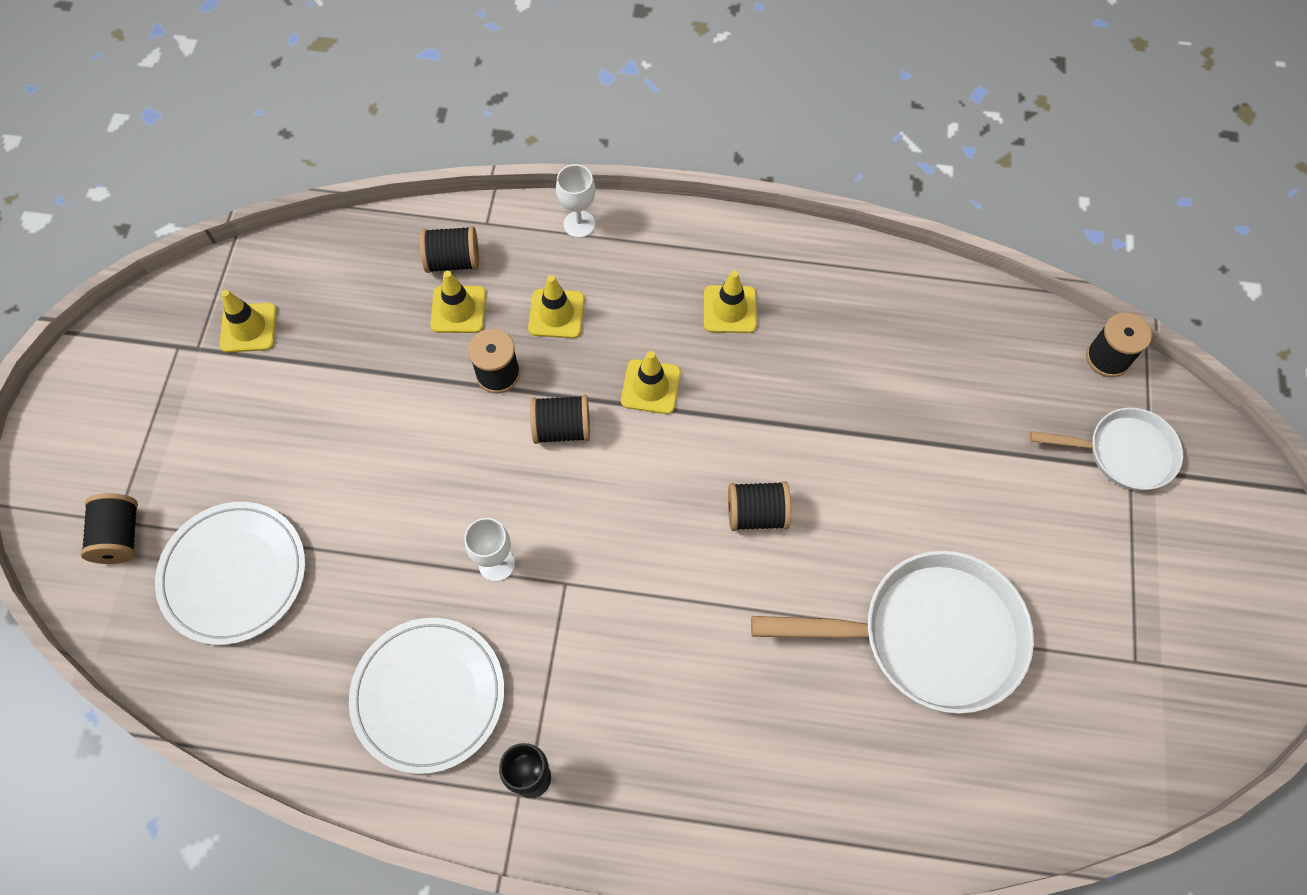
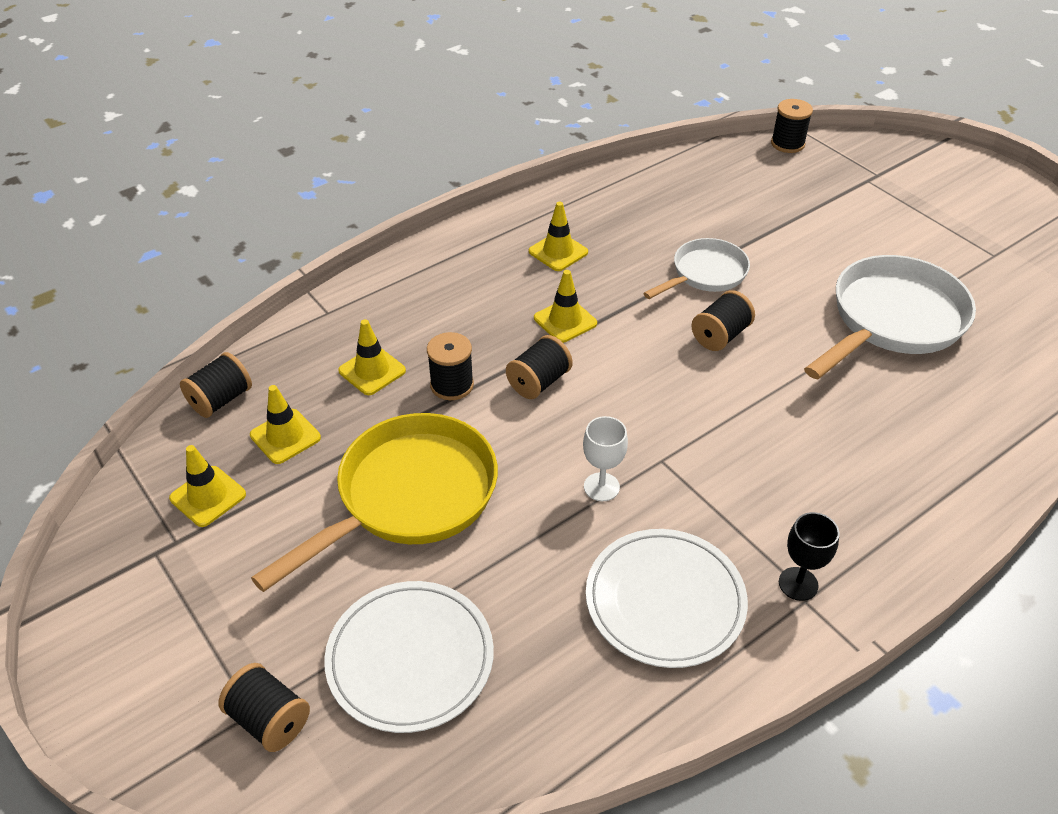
camera: 45 degrees left, 20 degrees down
(365, 447) = (409, 496): none -> yellow pan
(453, 261) = (330, 348): black spool -> black spool (221, 400)
(556, 314) = (448, 327): yellow traffic cone -> yellow traffic cone (285, 436)
(579, 224) = (397, 272): white goblet -> none
(1123, 453) = (854, 176): white pan -> white pan (705, 274)

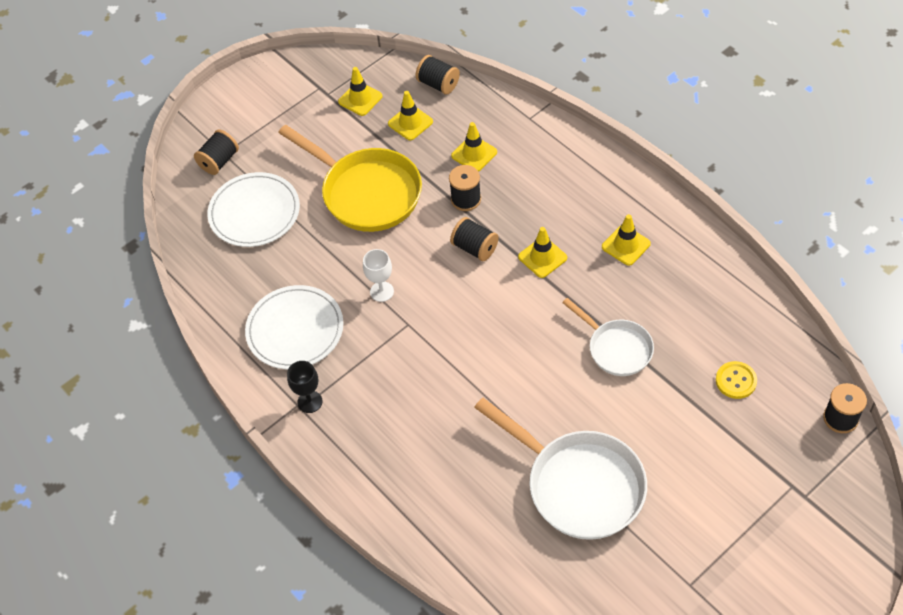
camera: 90 degrees right, 10 degrees up
(720, 336) = (540, 359): black spool -> none
(747, 198) = (736, 381): none -> yellow button

